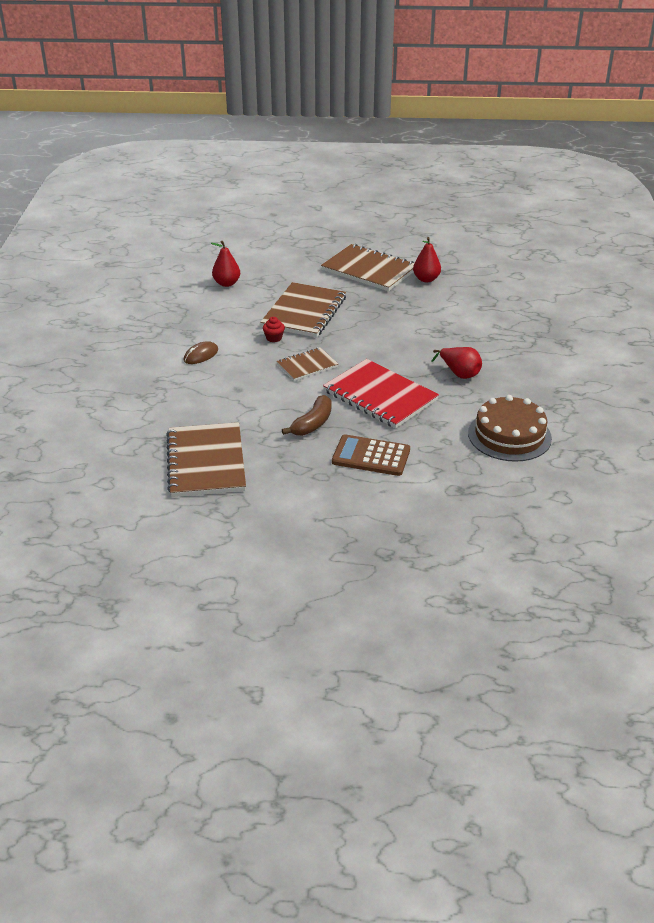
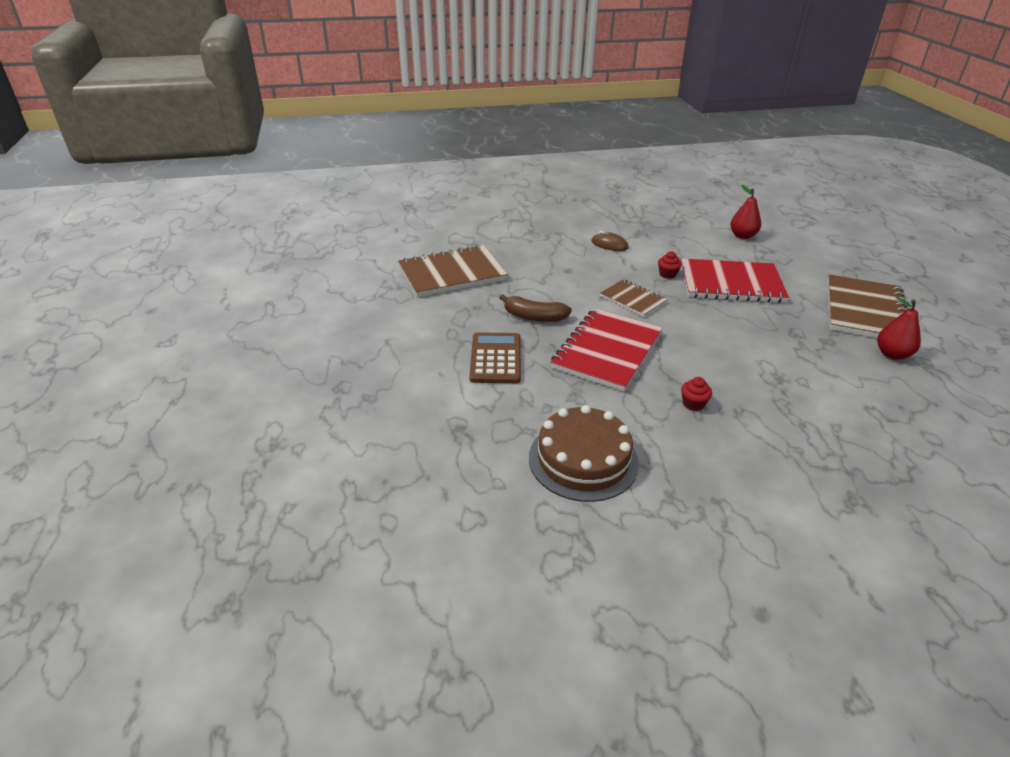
camera: 75 degrees right, 0 degrees up
(304, 312) = (731, 283): brown notebook -> red notebook
(459, 373) = (693, 404): red pear -> red cupcake

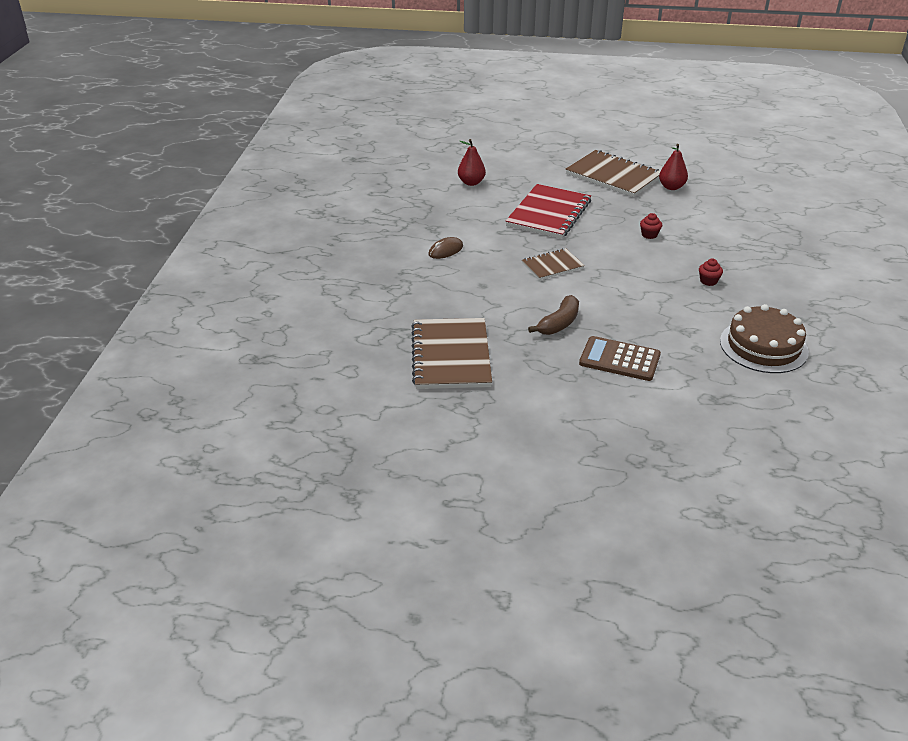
camera: 70 degrees left, 0 degrees up
(607, 351) = (627, 299): red notebook -> none
(667, 274) = (518, 237): red cupcake -> red cupcake (649, 235)

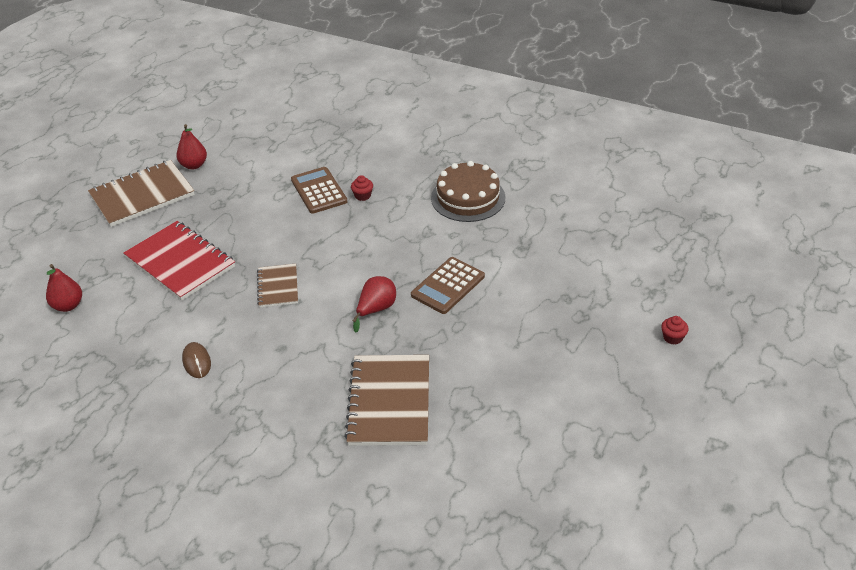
camera: 70 degrees left, 5 degrees up
(451, 356) = (389, 402): brown notebook -> brown notebook turned 75 degrees clockwise
(559, 323) = (376, 309): brown banana -> red pear
(649, 235) = (267, 206): red cupcake -> red cupcake (672, 338)
(694, 256) = (319, 191): none -> brown calculator

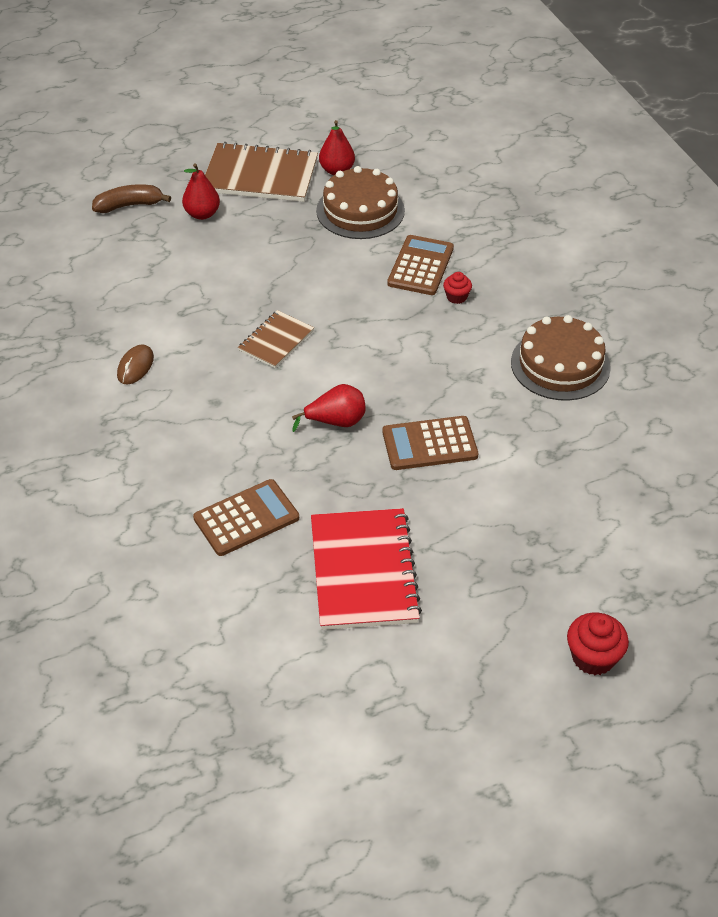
camera: 40 degrees right, 5 degrees up
(63, 265) = (129, 205): none -> brown banana
(68, 306) = (94, 247): red pear -> red pear (202, 214)
(180, 262) = (221, 263): red notebook -> red notebook (363, 571)
(239, 180) = (360, 210): none -> brown cake
(389, 402) = (246, 518): brown notebook -> brown calculator
(672, 338) = (593, 657): red cupcake -> red cupcake, size x1.66

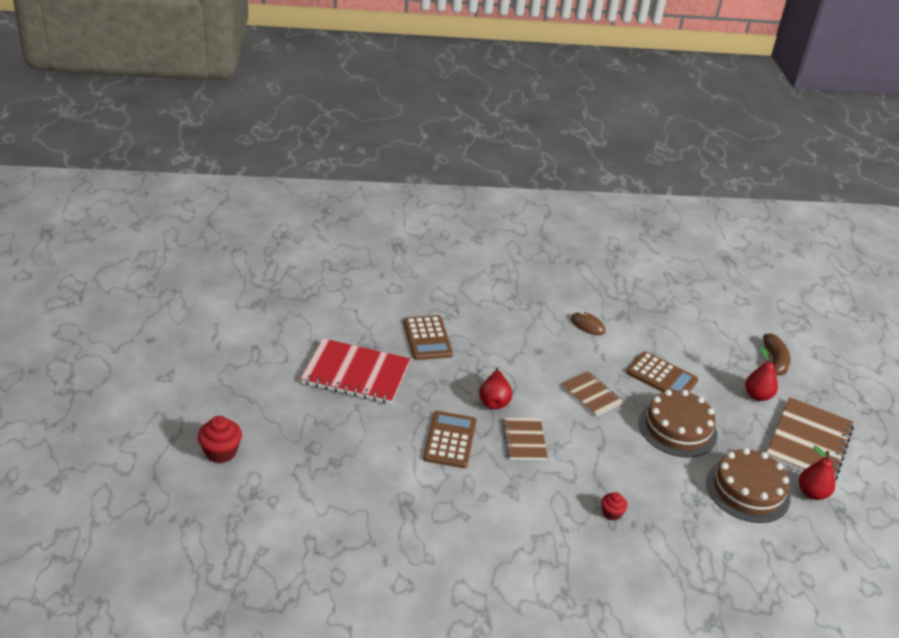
camera: 105 degrees right, 10 degrees down
(389, 381) = (524, 440): none -> brown notebook
(421, 266) = (659, 504): brown calculator -> brown calculator (661, 377)
(560, 364) = (502, 549): brown cake -> brown cake (677, 428)

